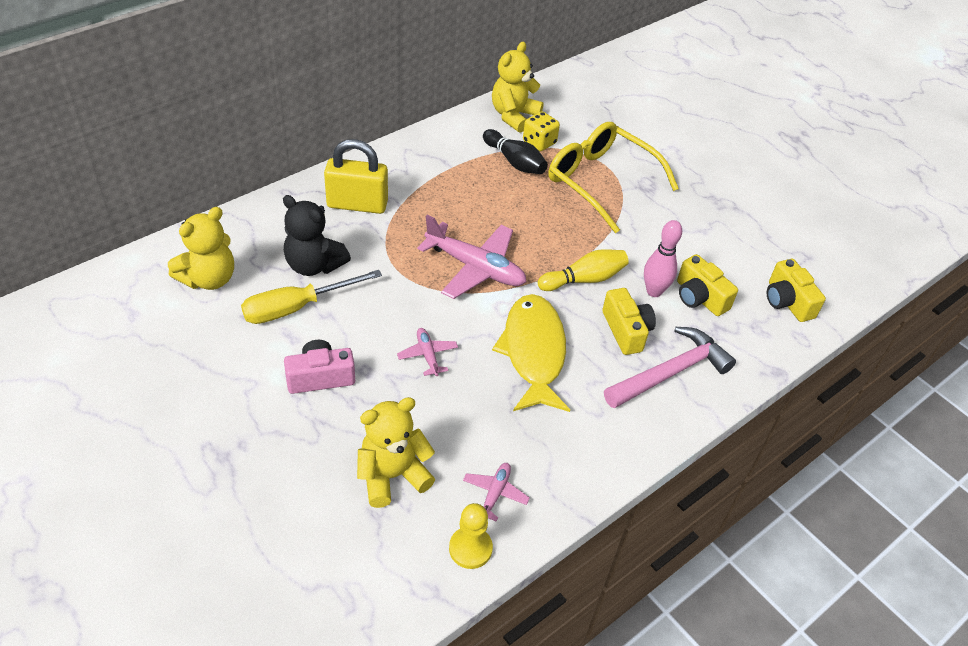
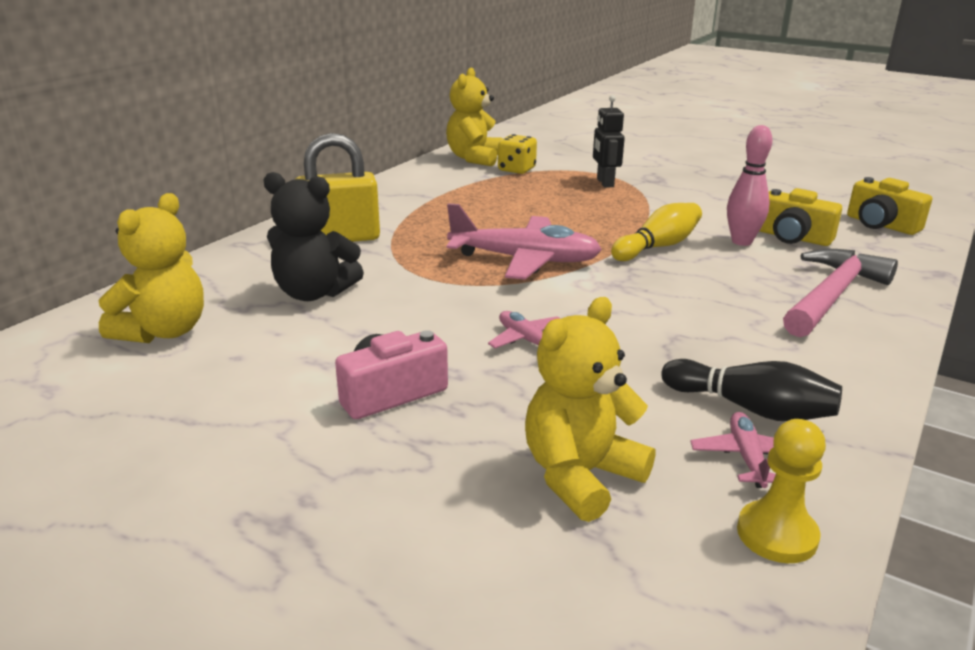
camera: 15 degrees left, 20 degrees down
(296, 307) = (312, 333): yellow screwdriver -> none
(514, 162) = (502, 184): black bowling pin -> black bowling pin (751, 408)
(533, 352) = (659, 311): yellow fish -> none
(600, 181) = (604, 183): yellow glasses -> black robot
(626, 330) = (746, 274): yellow camera -> none

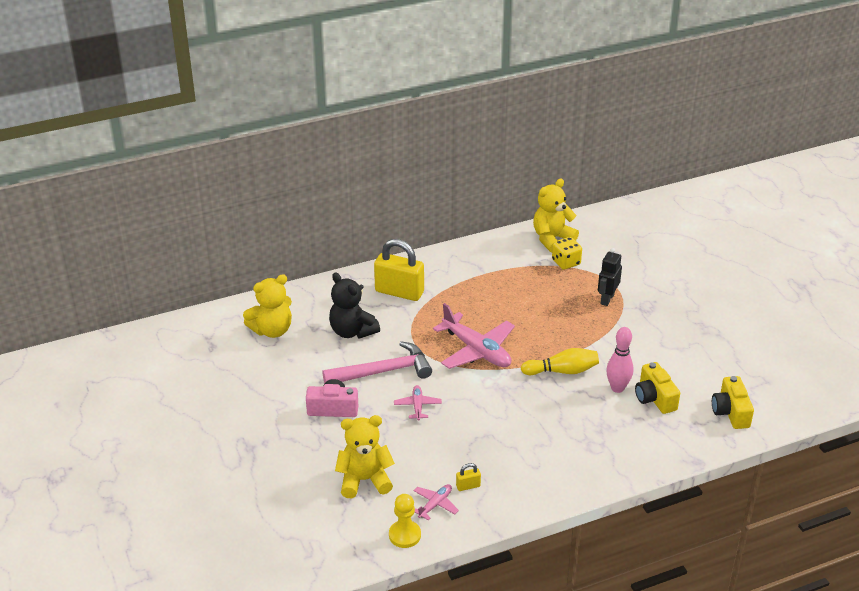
camera: 35 degrees right, 10 degrees up
(751, 408) = (468, 486): black bowling pin -> yellow padlock
(831, 296) = (605, 448): pink hammer -> pink hammer (383, 371)

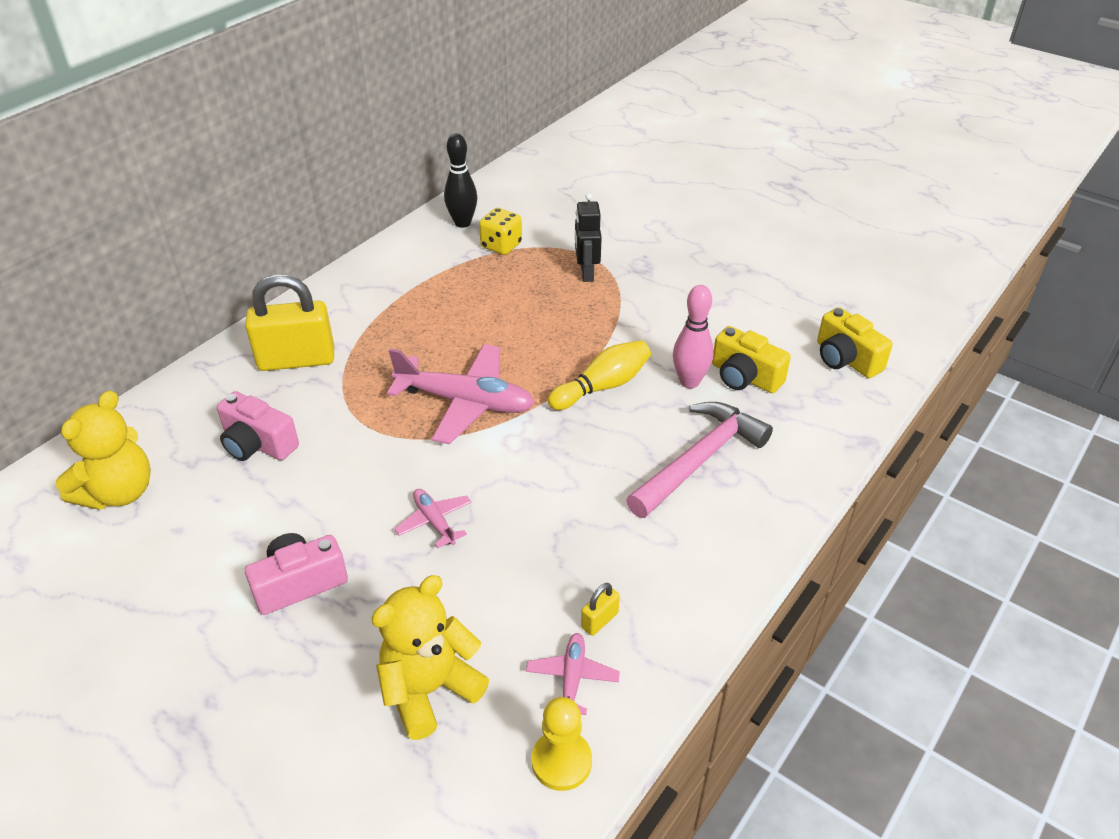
camera: 30 degrees left, 5 degrees up
(352, 331) = (258, 444): black teddy bear -> pink camera
(383, 371) = (345, 488): pink hammer -> pink hammer (698, 460)
(552, 239) = (462, 223): yellow teddy bear -> black bowling pin

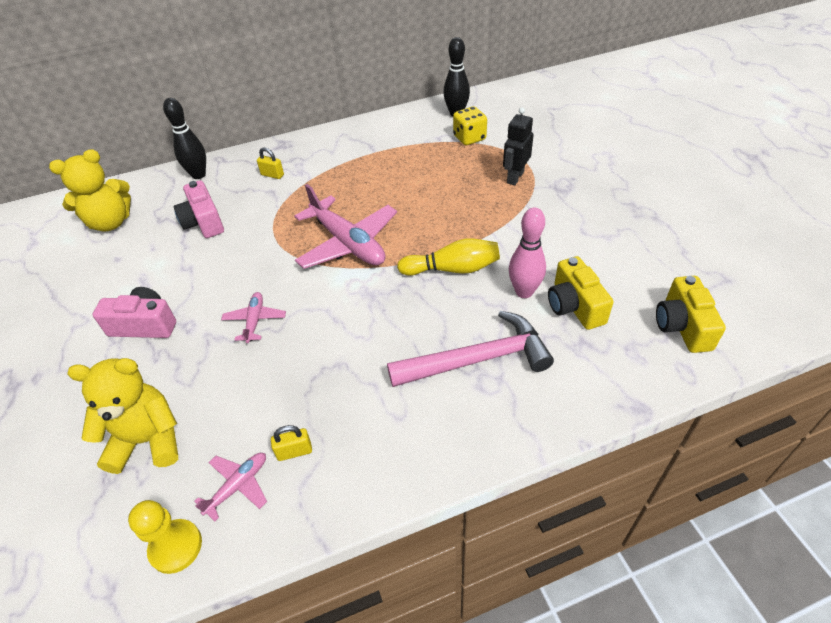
camera: 35 degrees right, 5 degrees up
(191, 393) = (198, 175): none -> black bowling pin
(296, 360) = (272, 175): yellow padlock -> yellow padlock, size x0.42

